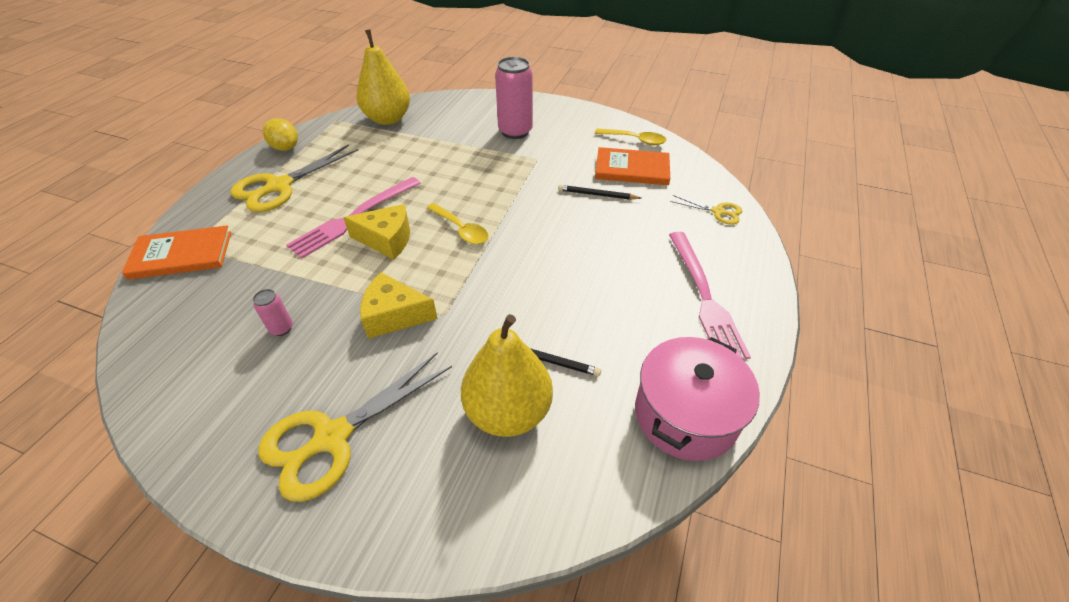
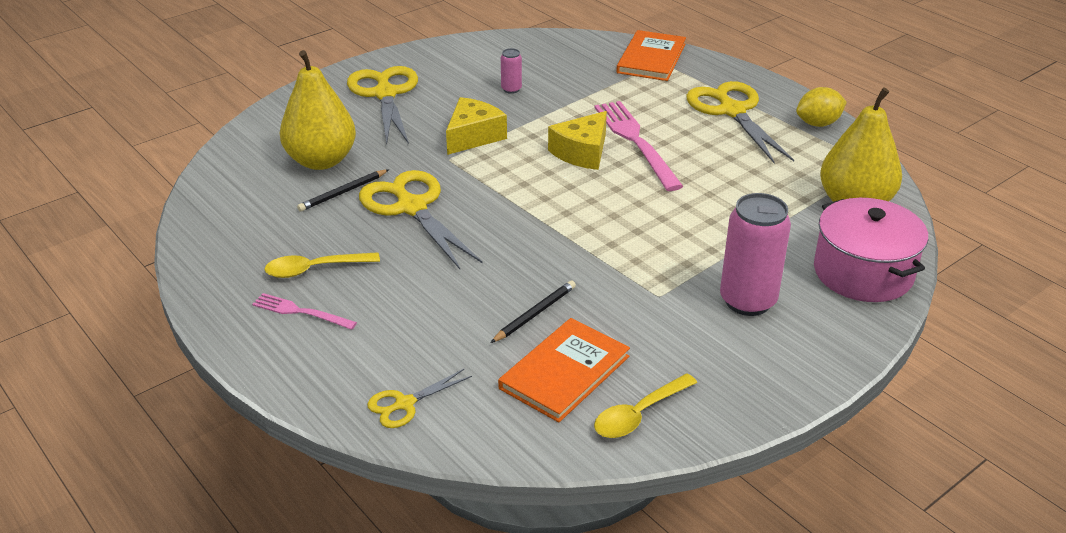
camera: 120 degrees right, 10 degrees down
(461, 229) = (558, 197): yellow spoon -> yellow spoon (314, 269)
(534, 301) = (412, 207): none -> yellow scissors
(685, 414) = (216, 237): pink pot -> pink pot (863, 272)
(704, 297) = (301, 312): pink fork -> pink fork, size x0.54

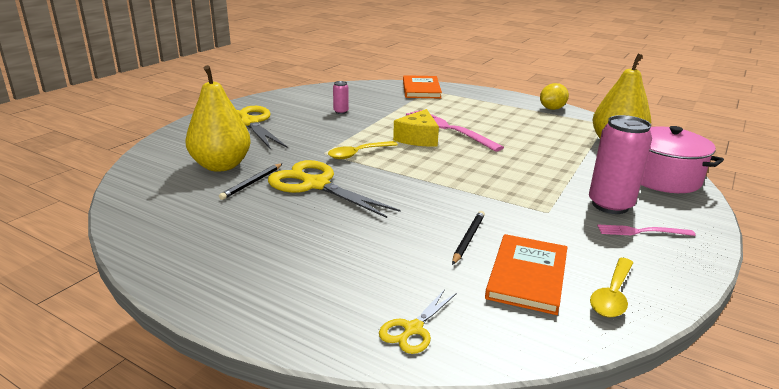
camera: 20 degrees left, 10 degrees down
(301, 312) = (265, 272): pink fork -> pink fork (641, 231)
(314, 269) = (259, 238): yellow spoon -> yellow spoon (358, 154)
(473, 136) = (333, 138): yellow cheese -> none
(732, 111) = (495, 108): yellow scissors -> none

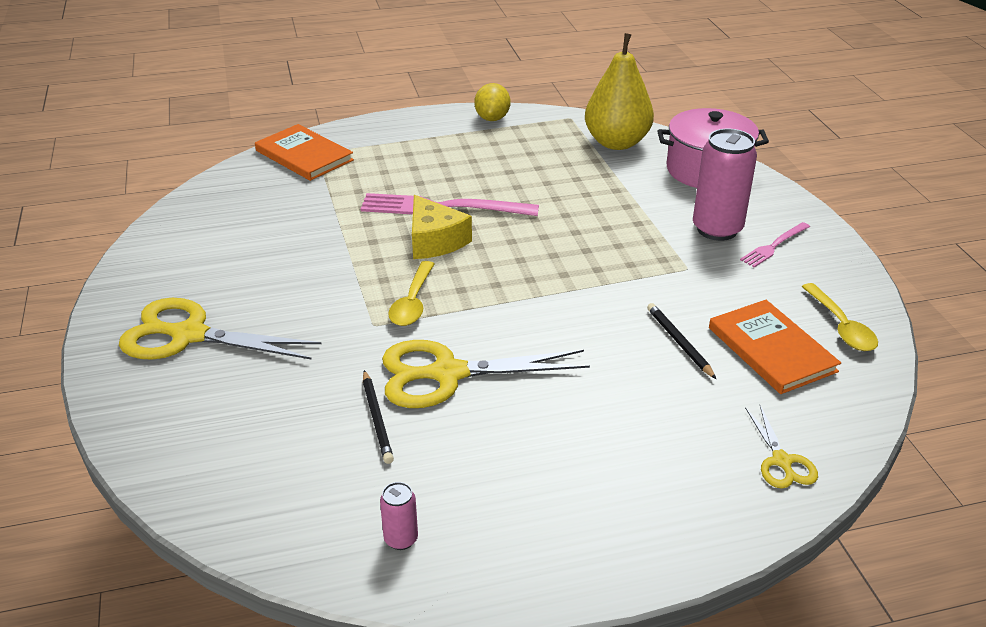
camera: 45 degrees left, 10 degrees up
(221, 166) = (292, 421): yellow pear -> none
(341, 112) = (274, 248): pink can -> pink can (401, 539)

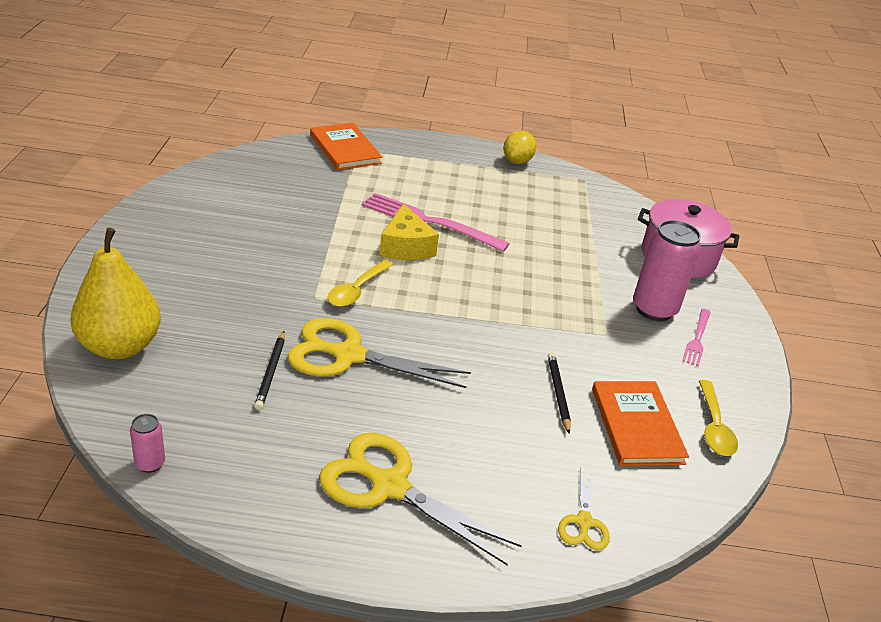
camera: 15 degrees right, 0 degrees up
(189, 335) = (172, 262): yellow scissors -> yellow scissors (390, 486)
(401, 539) = (230, 471): pink can -> pink can (150, 463)
(616, 142) = (612, 211): yellow pear -> yellow pear (120, 346)
(774, 246) = (697, 339): pink fork -> pink fork turned 45 degrees counterclockwise

